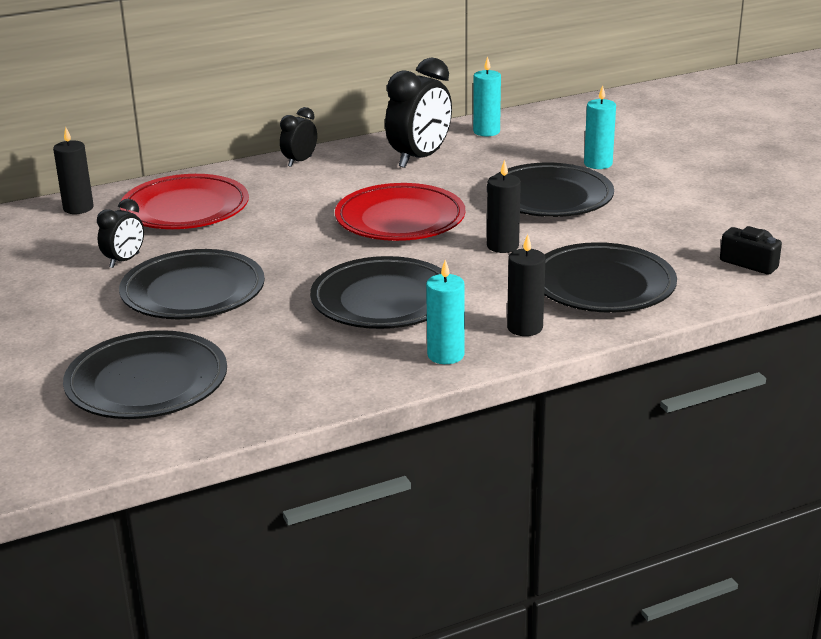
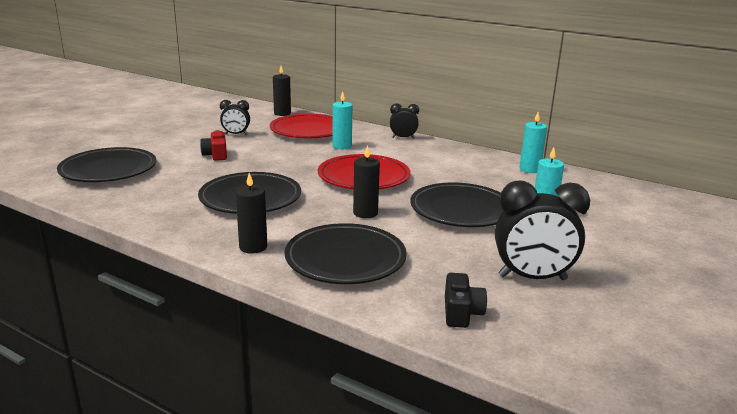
camera: 55 degrees right, 5 degrees down
(193, 292) = (216, 155): black plate -> red camera
(419, 158) = (456, 162): black clock -> black clock (532, 278)
(445, 355) = (193, 232): turquoise candle -> turquoise candle (342, 146)

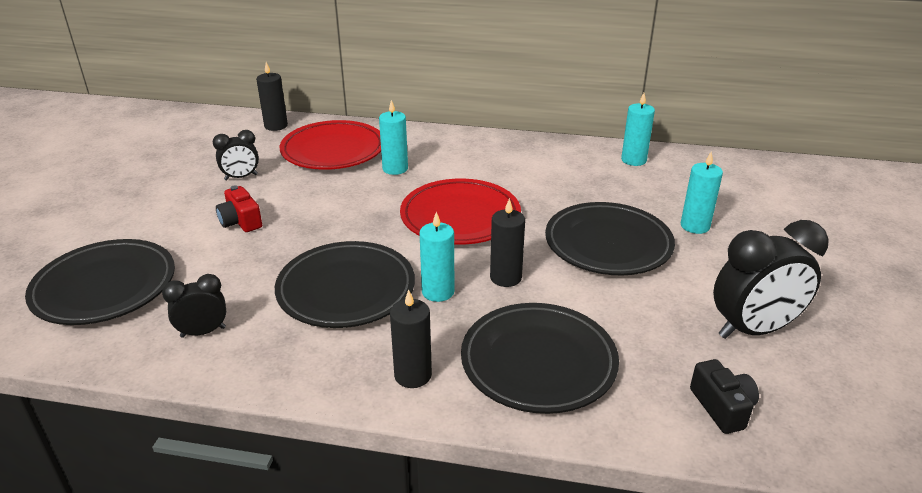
camera: 20 degrees left, 10 degrees up
(310, 211) = (438, 292): none -> turquoise candle
(403, 138) = (458, 138): black clock -> black clock (203, 332)

